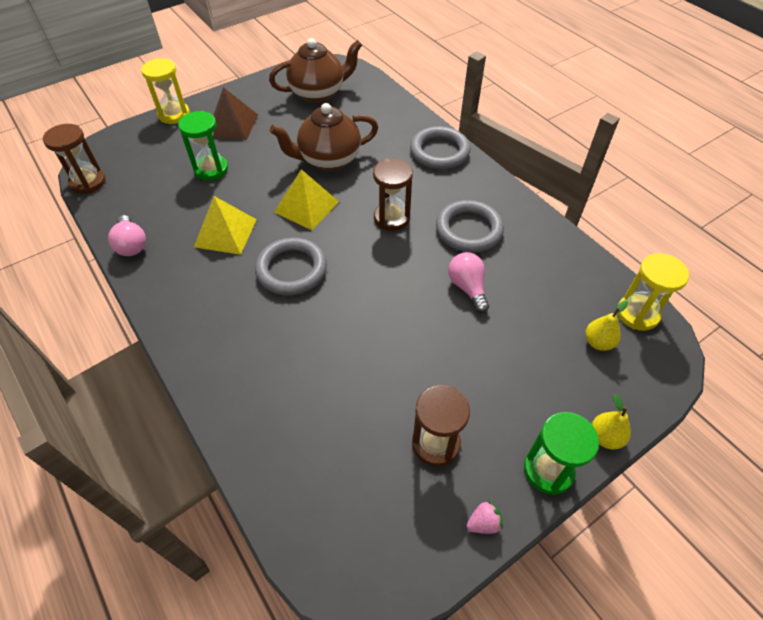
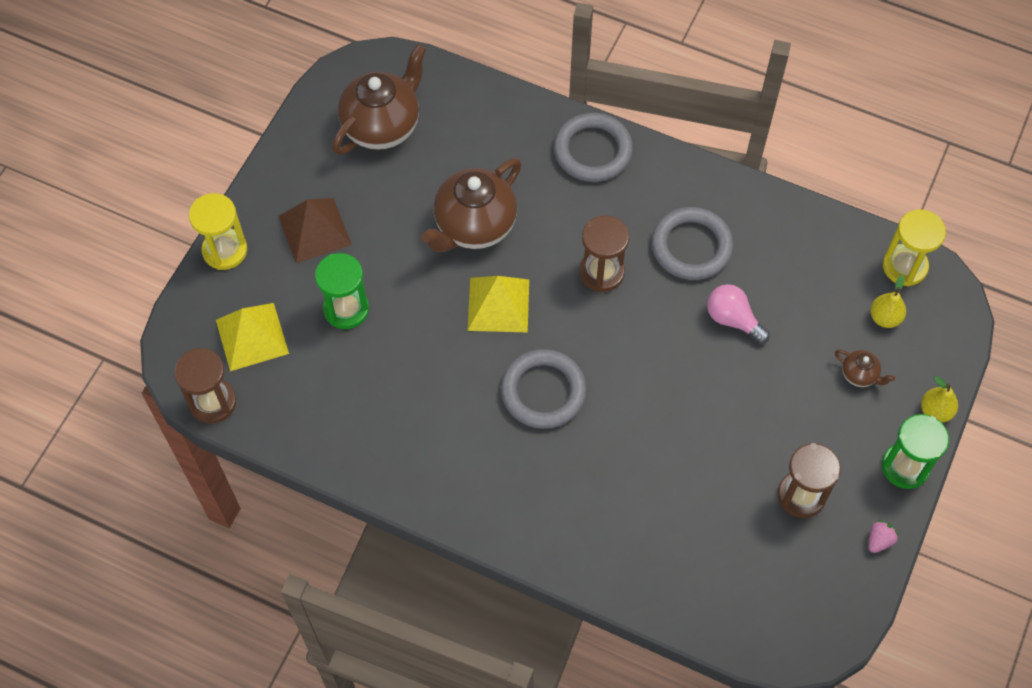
camera: 30 degrees left, 10 degrees up
(131, 245) = (345, 453): pink light bulb -> none
(225, 233) = (436, 384): yellow pyramid -> yellow pyramid (252, 336)
(549, 374) = (859, 375): none -> brown teapot

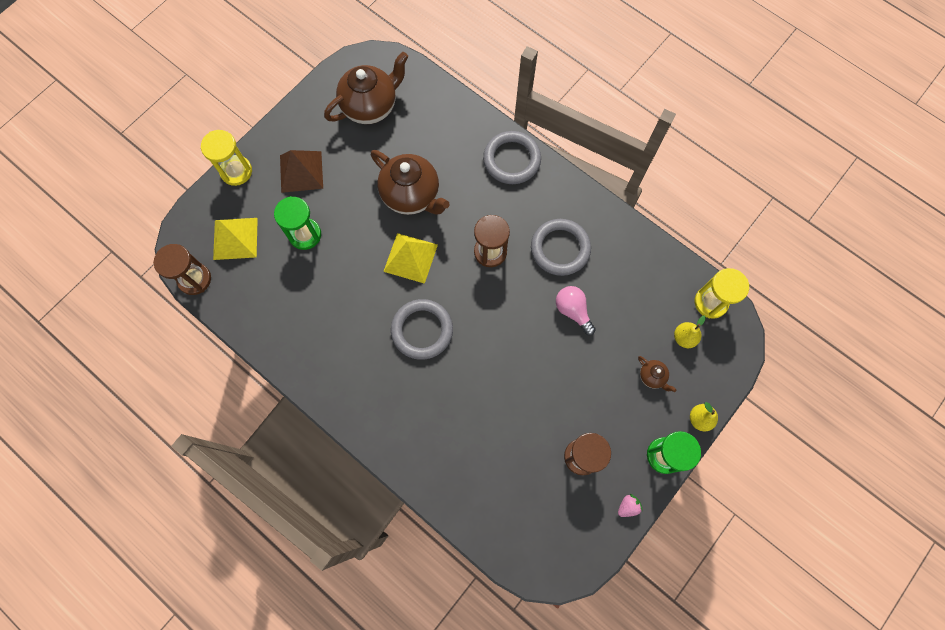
camera: 15 degrees right, 10 degrees up
(474, 226) = (411, 195): brown teapot -> brown teapot turned 105 degrees counterclockwise

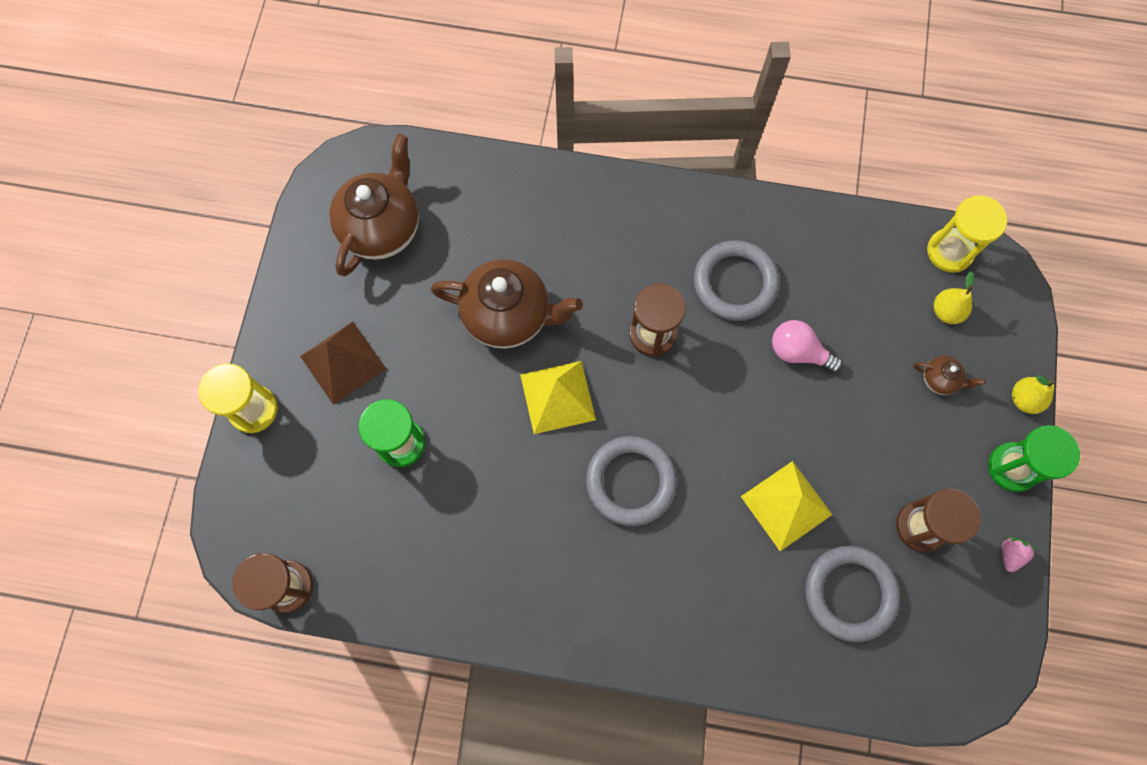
camera: 30 degrees left, 0 degrees up
(235, 238) = (309, 500): yellow pyramid -> yellow pyramid (786, 505)
(511, 160) = (606, 203): grey ring -> grey ring (849, 593)

